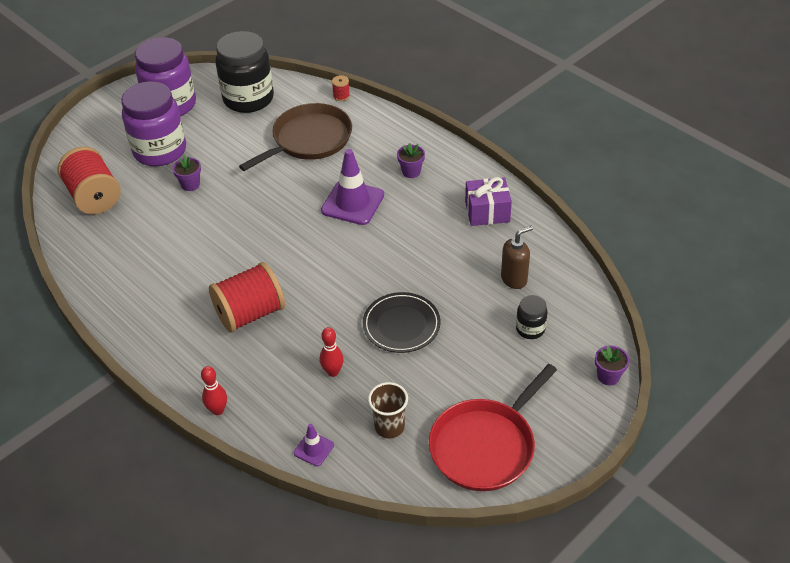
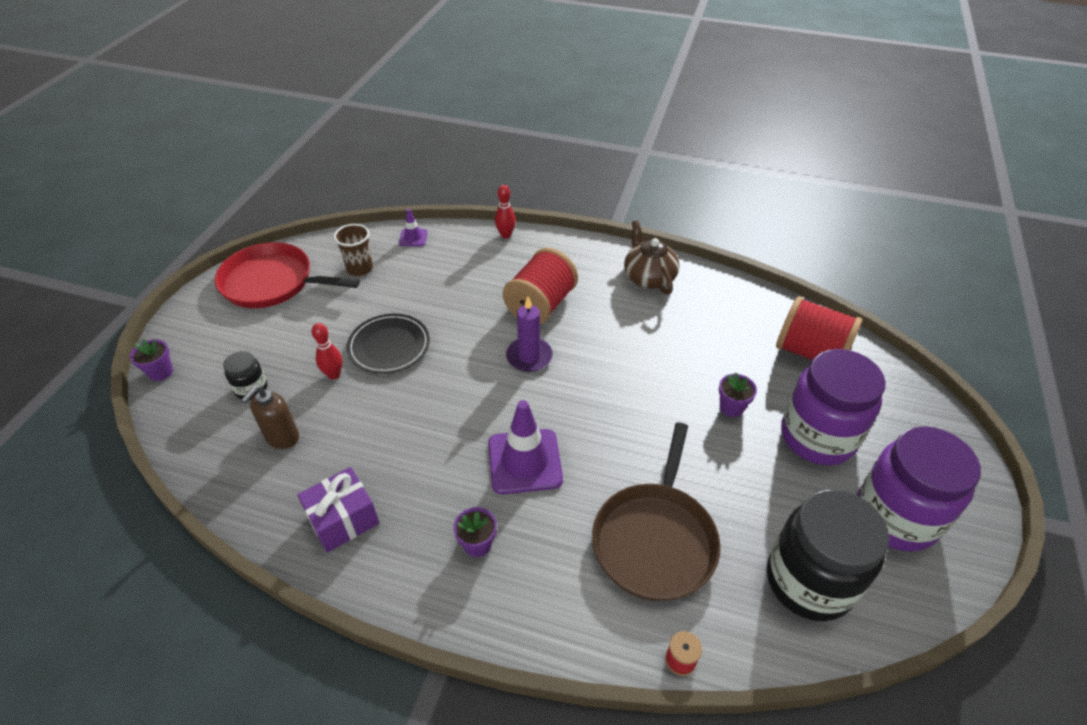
camera: 150 degrees right, 0 degrees up
(136, 304) = (648, 277): none -> brown teapot
(295, 271) = (529, 356): none -> purple candle
(333, 372) = (431, 288): red bowling pin -> red bowling pin (334, 374)
(485, 446) = (272, 282): red pan -> red pan turned 90 degrees counterclockwise

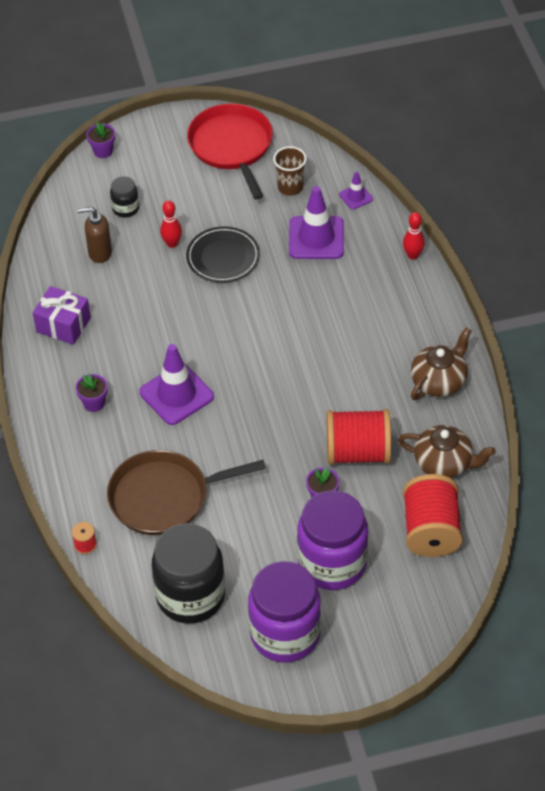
camera: 60 degrees right, 5 degrees up
(431, 278) = (316, 238): none -> purple traffic cone
(529, 356) = (278, 346): purple candle -> none
(540, 305) = (342, 324): red spool -> red spool (358, 452)
(739, 312) = (444, 463): none -> brown teapot

